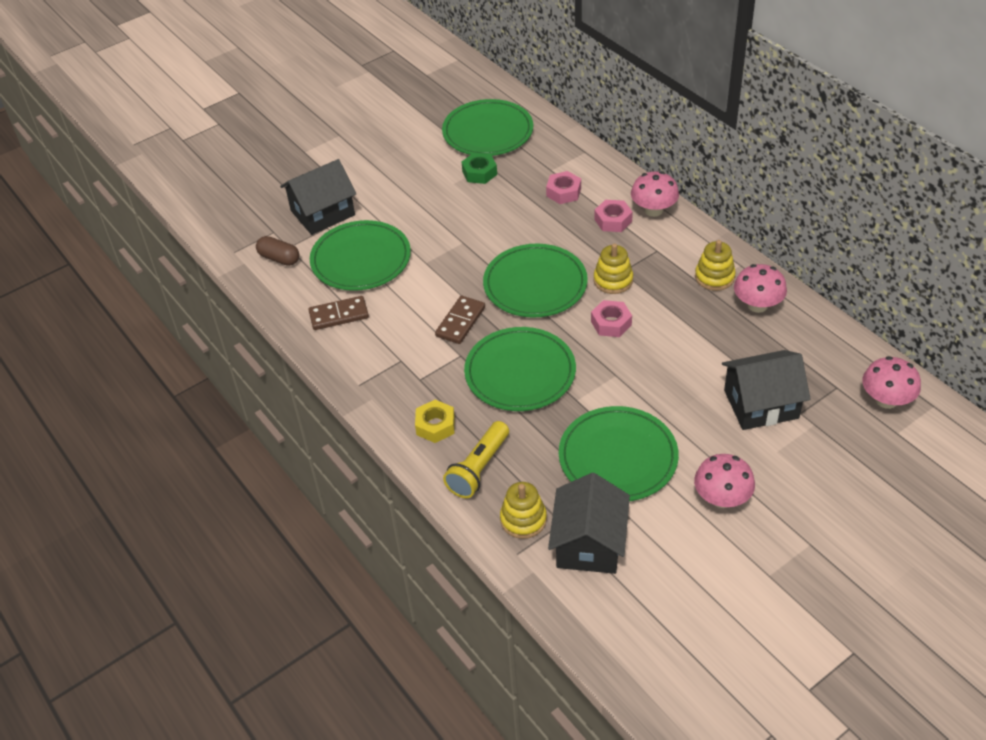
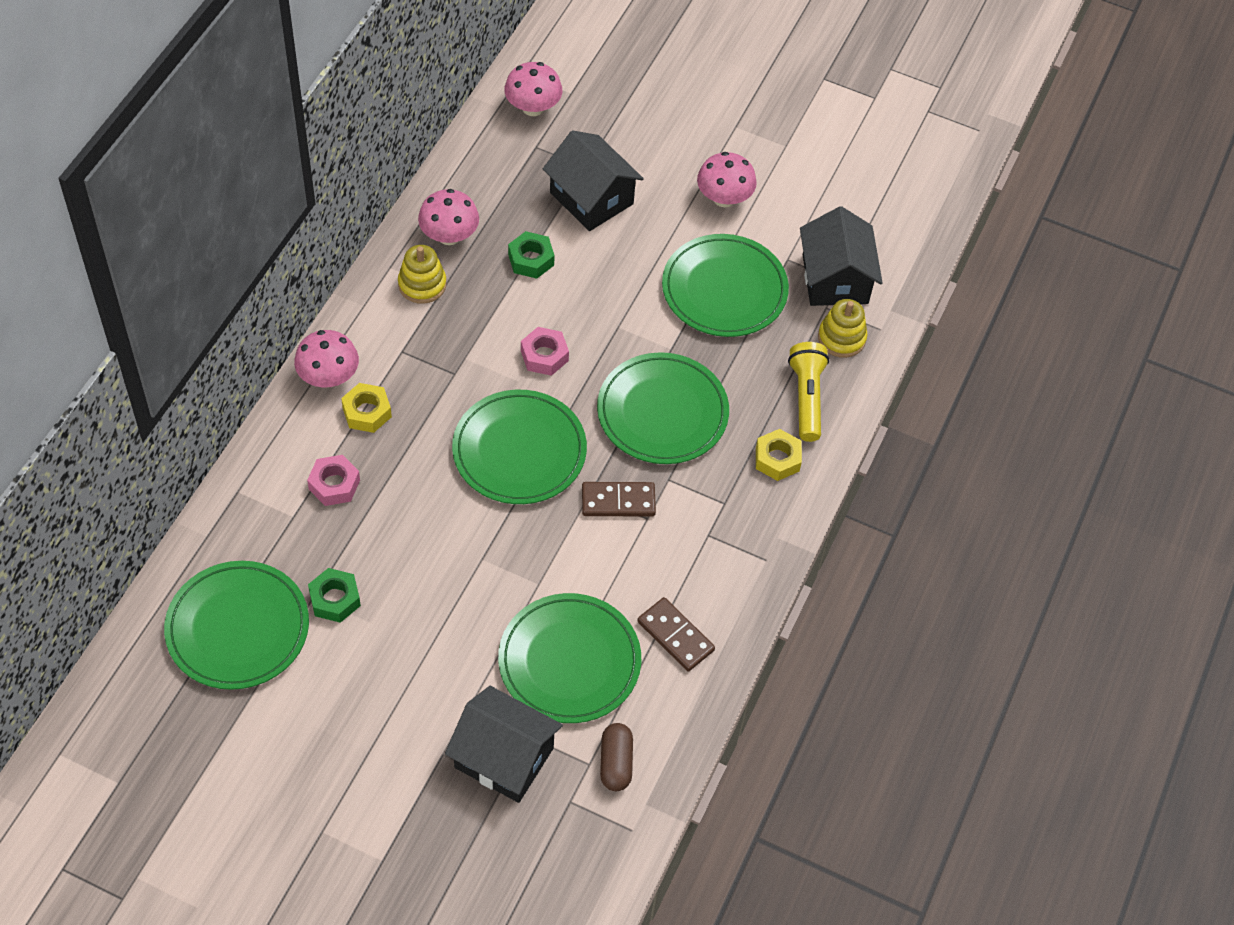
camera: 125 degrees left, 10 degrees up
(478, 468) = (807, 398): yellow flashlight -> yellow flashlight turned 90 degrees counterclockwise
(589, 543) = (835, 279): black house -> black house turned 75 degrees counterclockwise
(613, 220) = (367, 412): pink nut -> yellow nut
(613, 280) = (474, 377): yellow stacking toy -> none
(710, 345) = (531, 260): none -> green nut

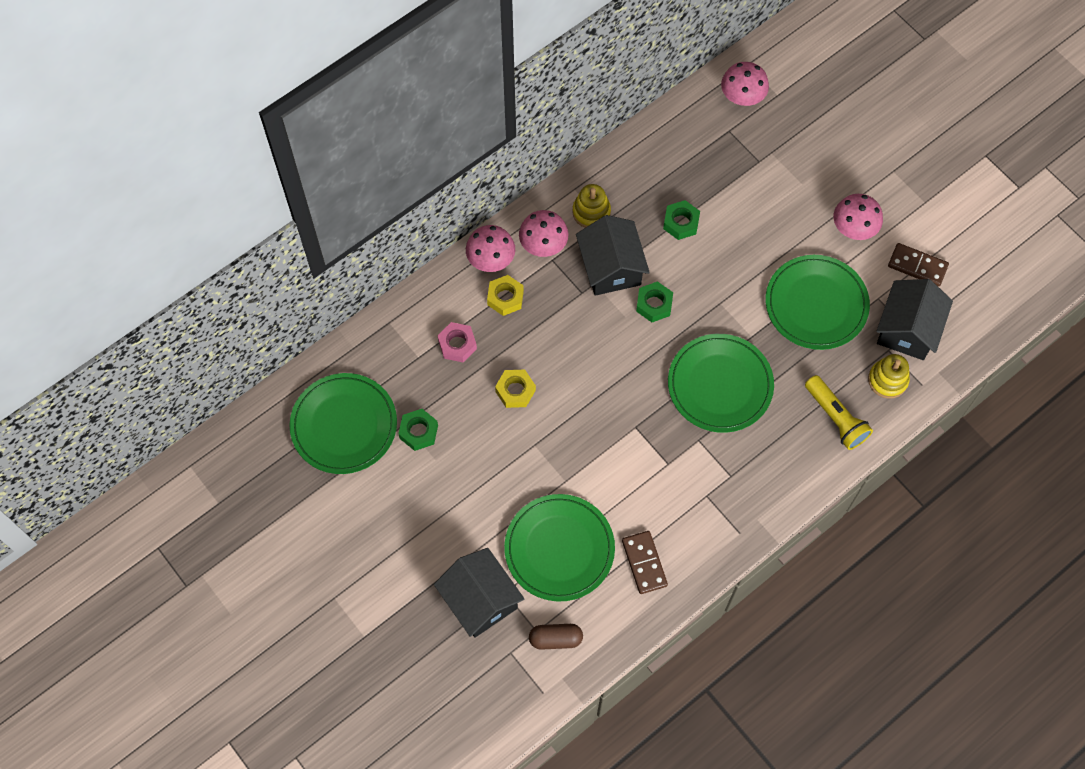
camera: 30 degrees right, 10 degrees up
(449, 235) = (629, 180): pink mushroom -> pink mushroom (543, 244)
(519, 451) = (600, 372): green plate -> none
(544, 356) = (654, 304): pink nut -> green nut
(591, 198) = (751, 189): black house -> black house (611, 267)
(615, 763) = (555, 639): brown capsule -> brown capsule turned 60 degrees clockwise
(618, 501) = (653, 441): brown domino -> brown domino (917, 266)
(777, 459) = (788, 458): yellow nut -> yellow nut (515, 391)
(807, 398) = (835, 418): yellow flashlight -> yellow flashlight turned 120 degrees clockwise

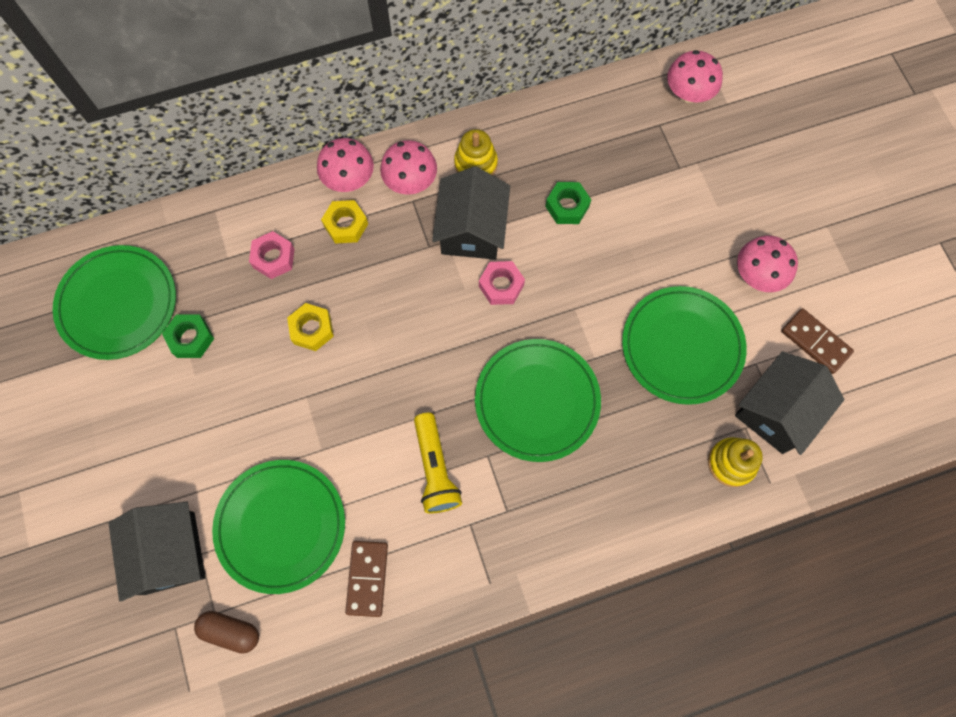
camera: 20 degrees right, 5 degrees up
(654, 304) = (501, 285): green nut -> pink nut
(835, 418) = (654, 486): yellow flashlight -> yellow flashlight (435, 469)

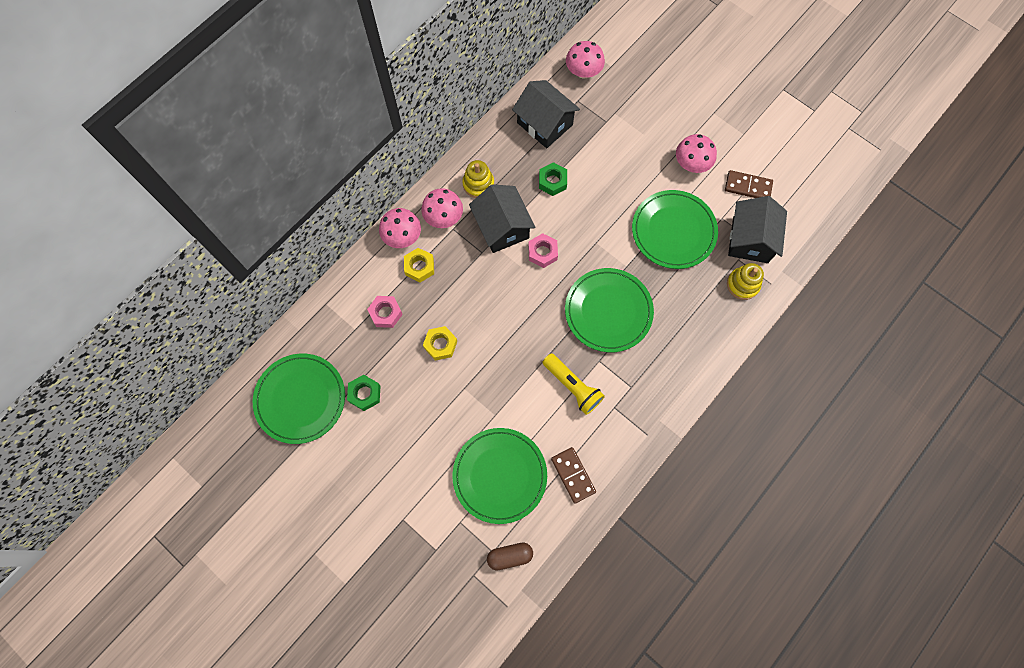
camera: 30 degrees left, 0 degrees up
(169, 553) = (440, 533): black house -> black house (544, 124)

